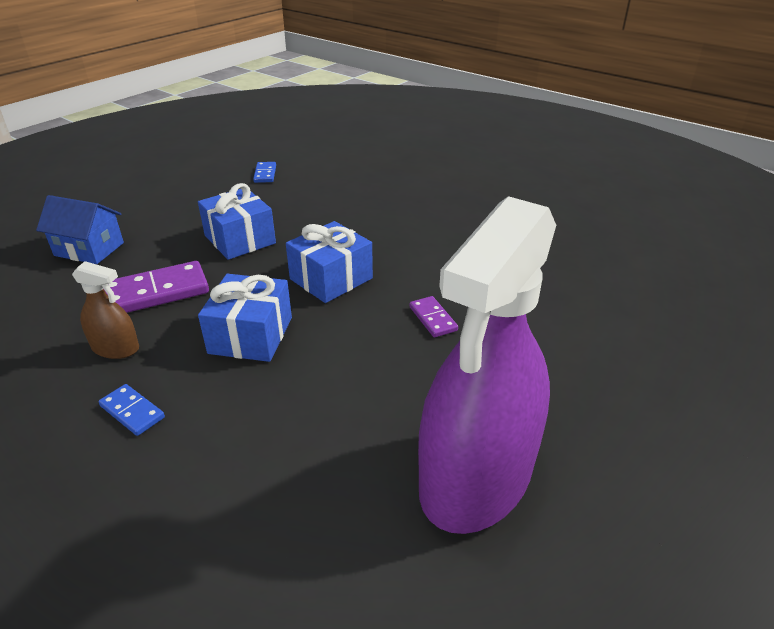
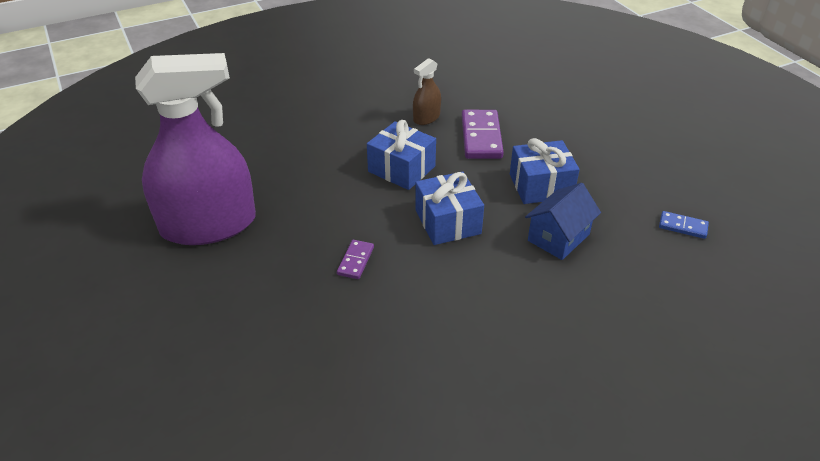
camera: 115 degrees right, 5 degrees up
(89, 249) = (561, 114): blue house -> blue house (558, 237)
(132, 412) = (364, 119): blue domino -> none
(433, 318) = (356, 261): purple domino -> purple domino turned 75 degrees counterclockwise
(476, 476) = (208, 225): purple spray bottle -> purple spray bottle turned 105 degrees clockwise

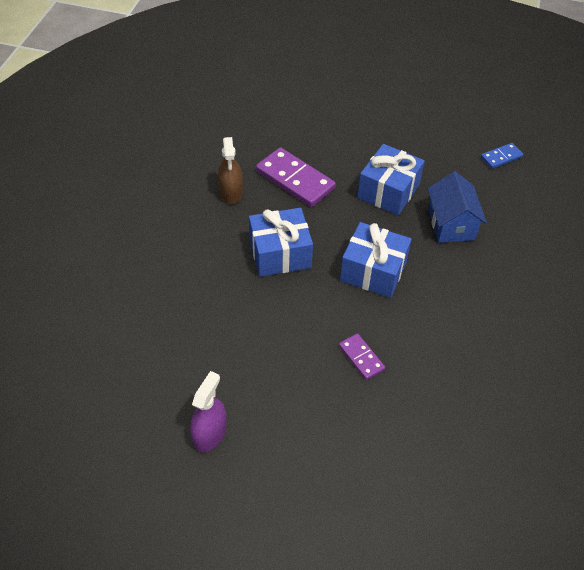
camera: 50 degrees left, 10 degrees up
(208, 225) = (209, 433): purple spray bottle -> purple spray bottle, size x0.41

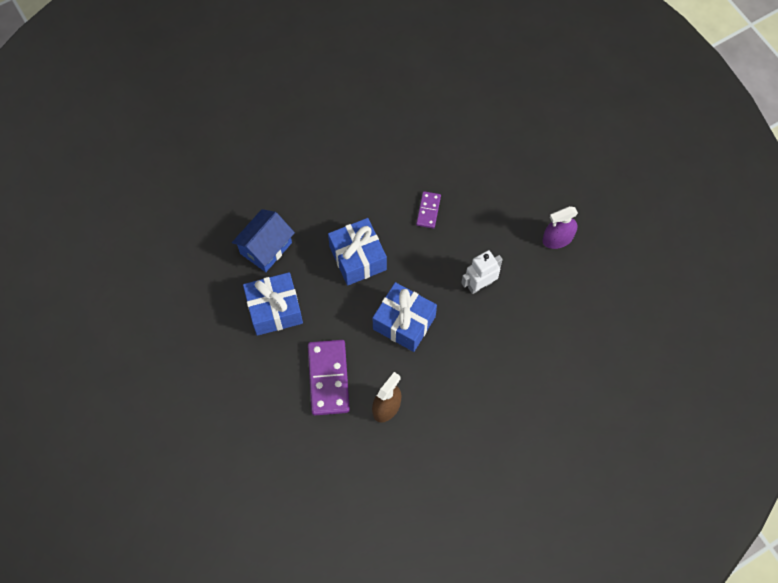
camera: 135 degrees left, 15 degrees up
(246, 330) = (479, 285): none -> white robot
(501, 157) = (159, 268): blue domino -> none

